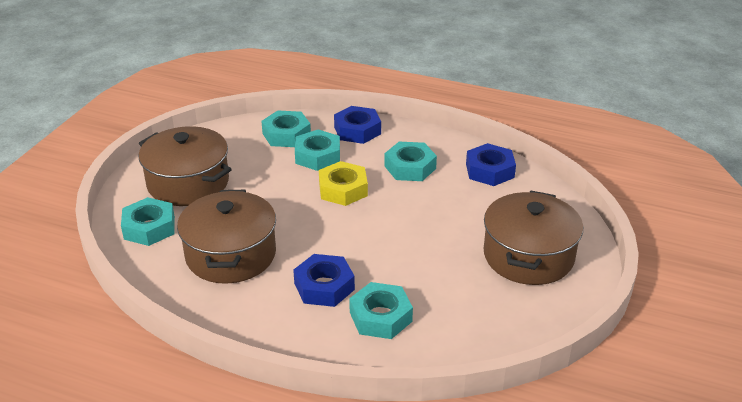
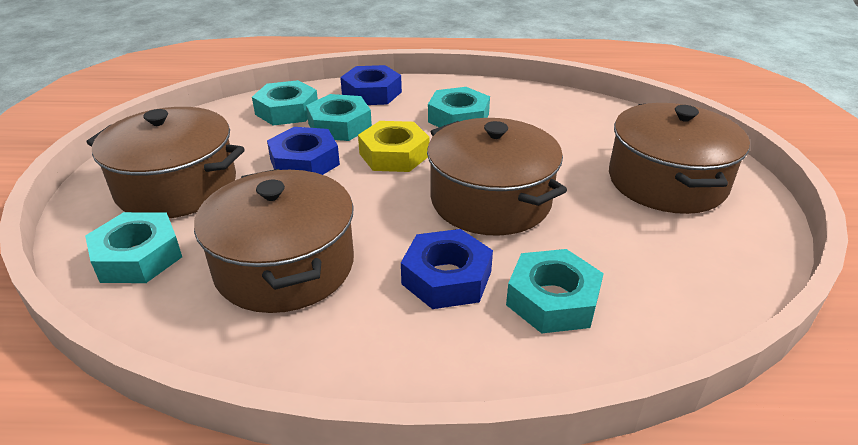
camera: 20 degrees left, 0 degrees up
(387, 241) = (490, 200): none -> brown pot
(490, 170) = (549, 105): blue nut -> blue nut (304, 162)

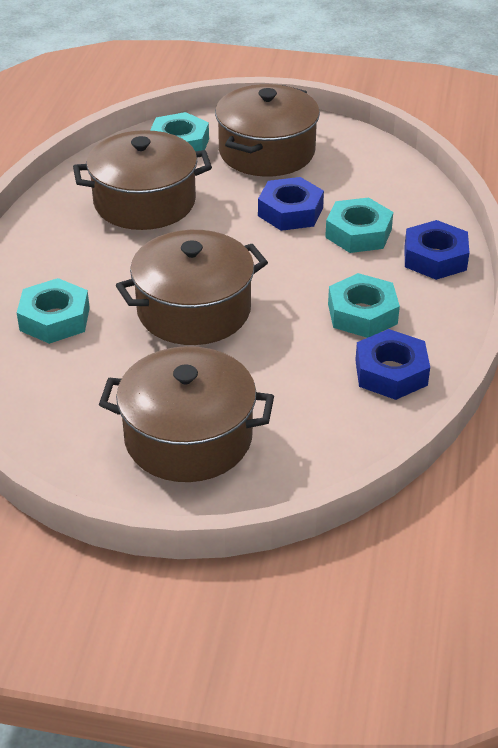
camera: 100 degrees right, 5 degrees up
(287, 111) = (397, 202): turquoise nut -> none
(394, 155) = (291, 262): yellow nut -> none
(446, 277) = (101, 272): blue nut -> blue nut (391, 372)

